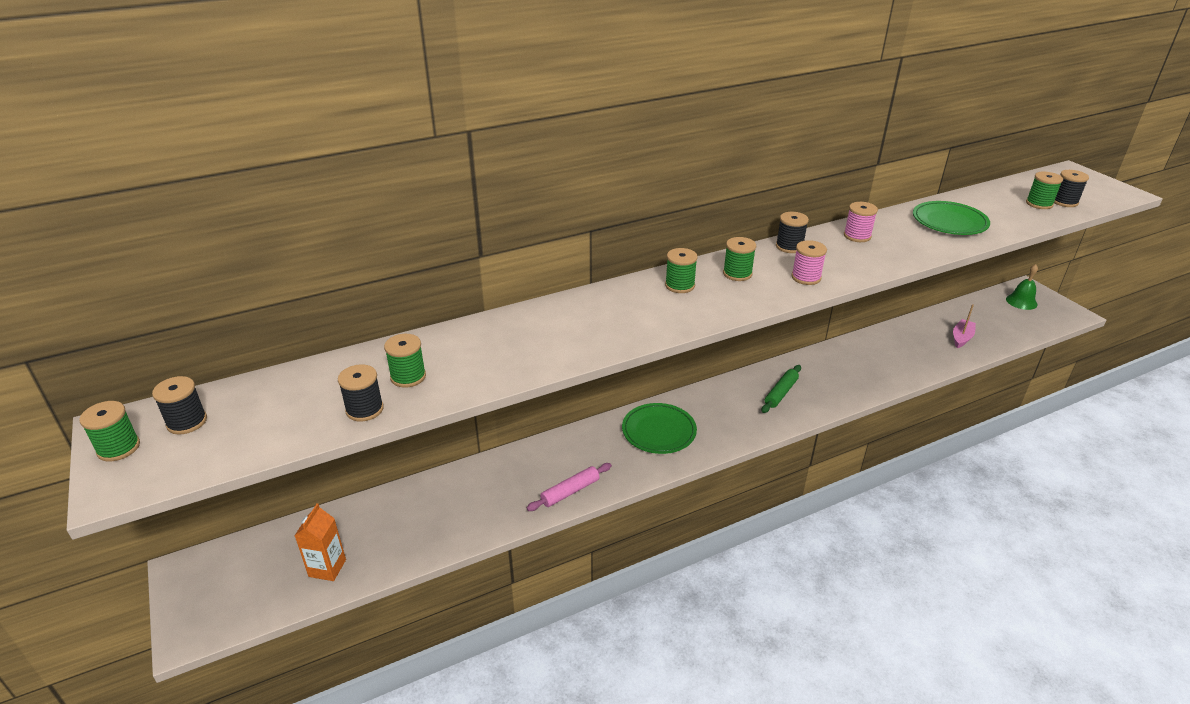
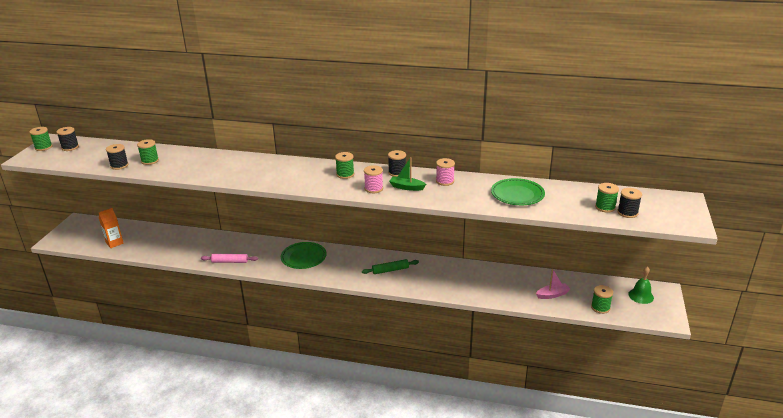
camera: 40 degrees right, 5 degrees down
(679, 285) = (309, 169): green spool -> green spool (600, 307)
(835, 260) = (406, 187): none -> green boat

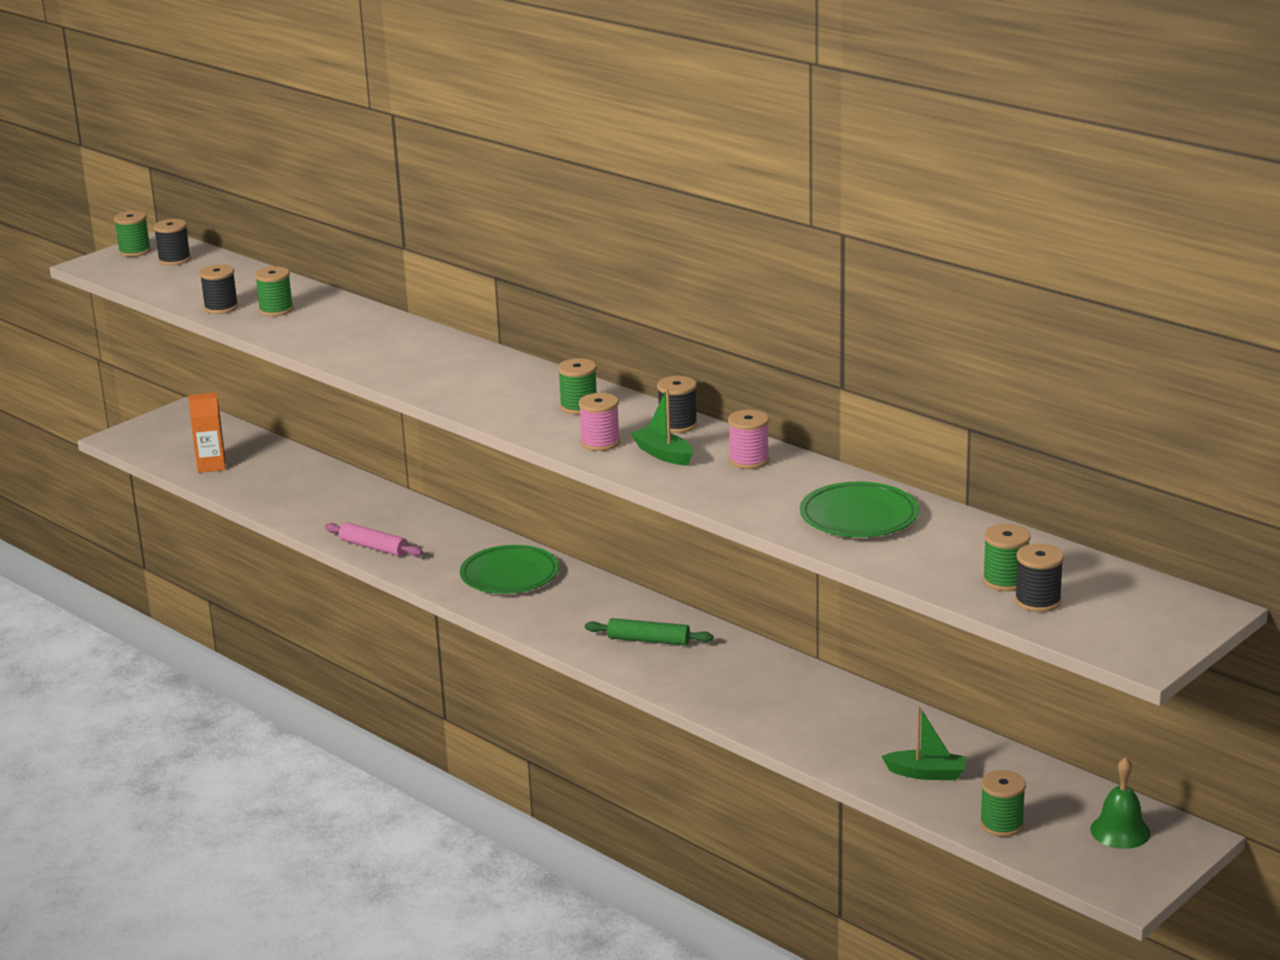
camera: 30 degrees right, 5 degrees down
(552, 295) = (926, 773): pink boat -> green boat

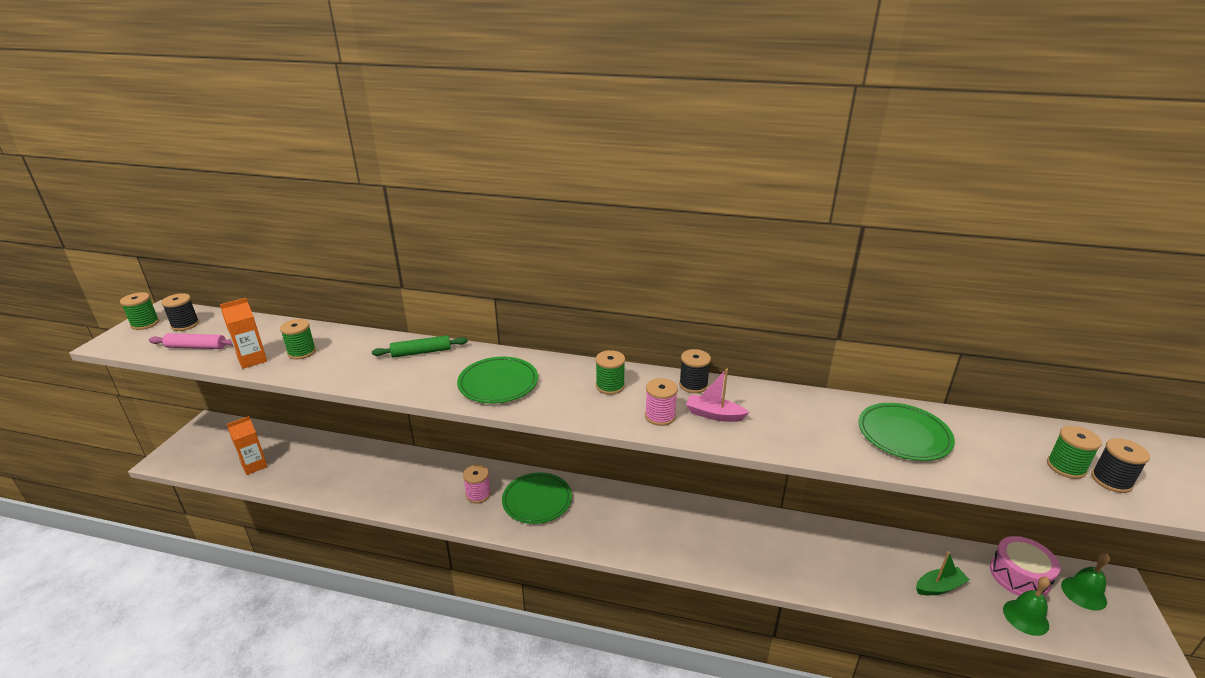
camera: 30 degrees left, 5 degrees up
(221, 307) = (252, 360): black spool -> orange carton
(374, 547) = (424, 505): pink rolling pin -> pink rolling pin (196, 347)
(457, 379) = (498, 383): none -> green plate
(648, 640) = (672, 529): green rolling pin -> green rolling pin (421, 352)
(663, 454) = (714, 415): green boat -> pink boat
(749, 460) = (774, 404): pink spool -> pink spool (478, 494)
(1001, 824) = (1025, 617): green spool -> green bell
(1054, 795) = (1019, 576): none -> pink drum

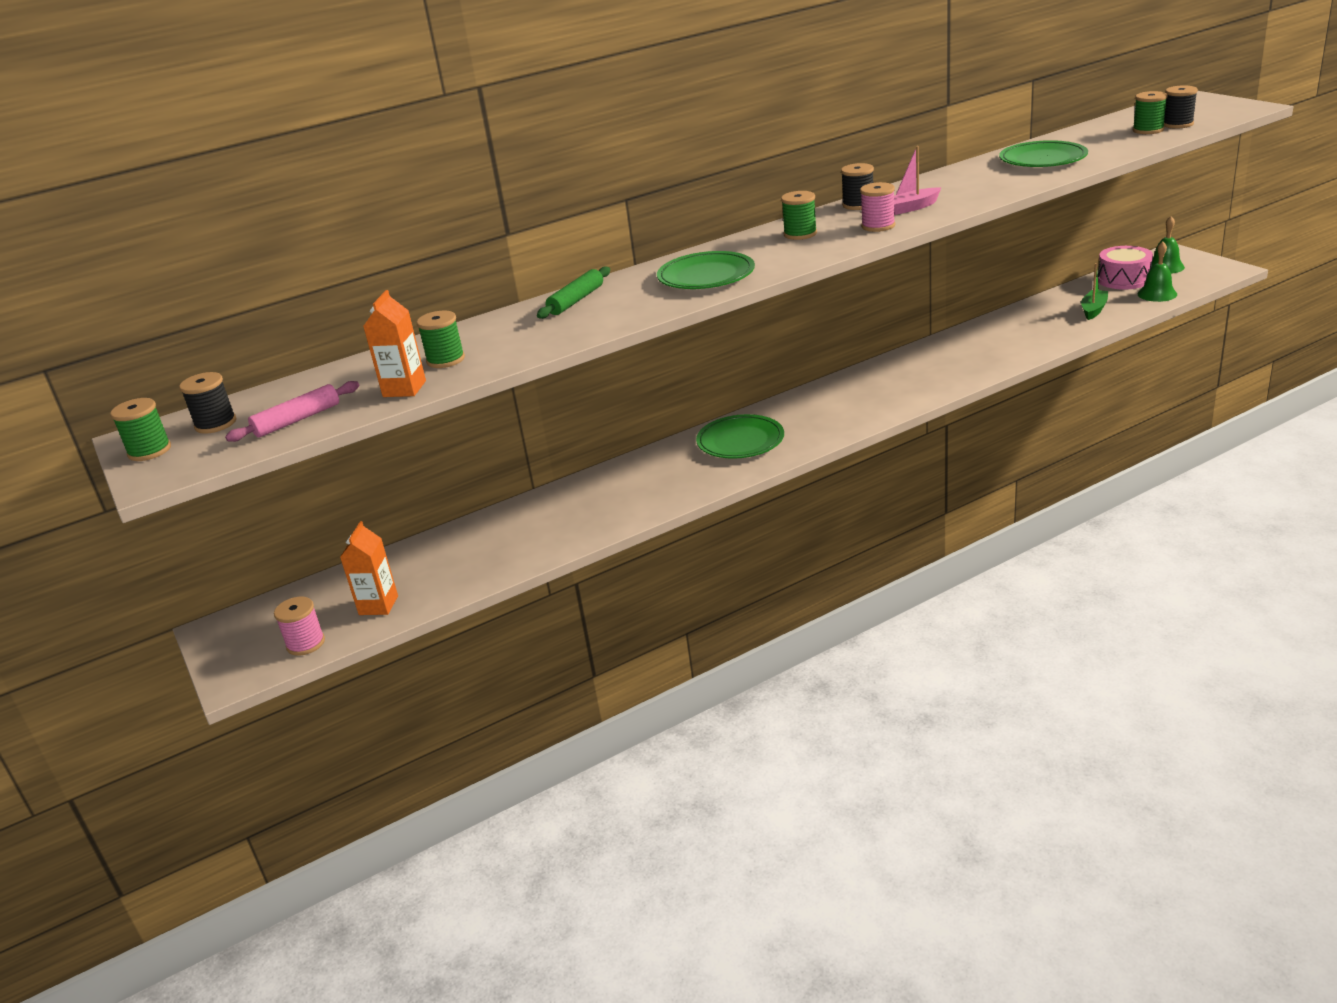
camera: 40 degrees left, 0 degrees up
(478, 494) = (679, 470): pink spool -> pink spool (306, 643)

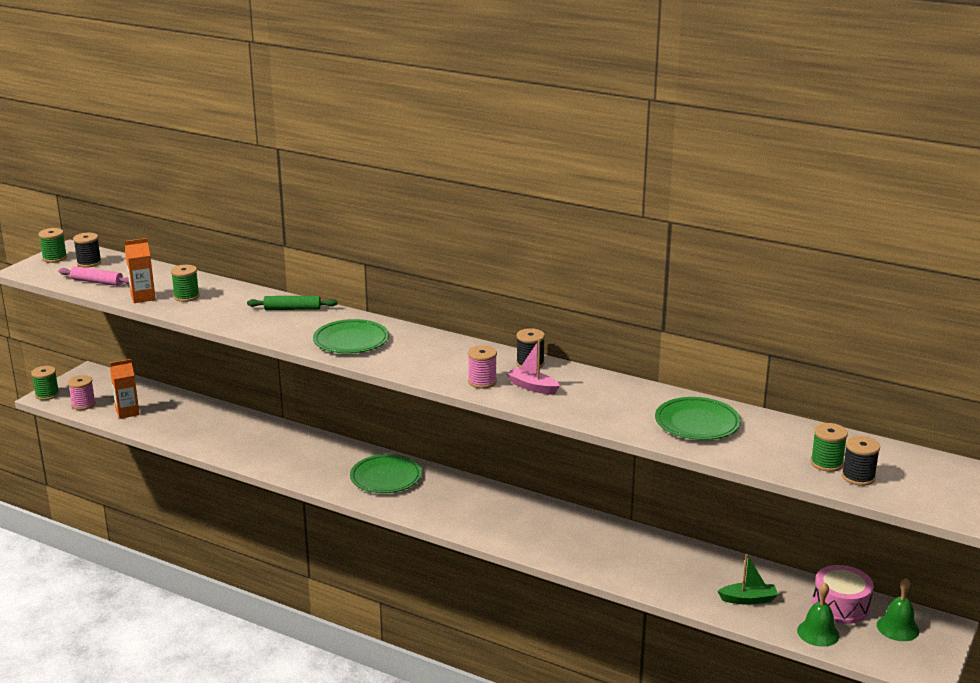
camera: 55 degrees right, 5 degrees down
(800, 234) = (451, 355): green spool -> green spool (47, 394)

